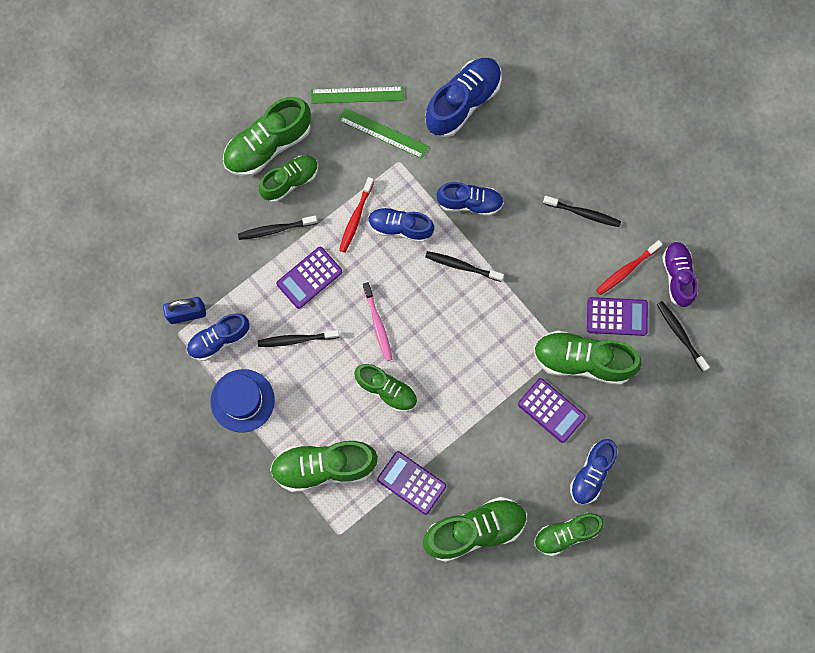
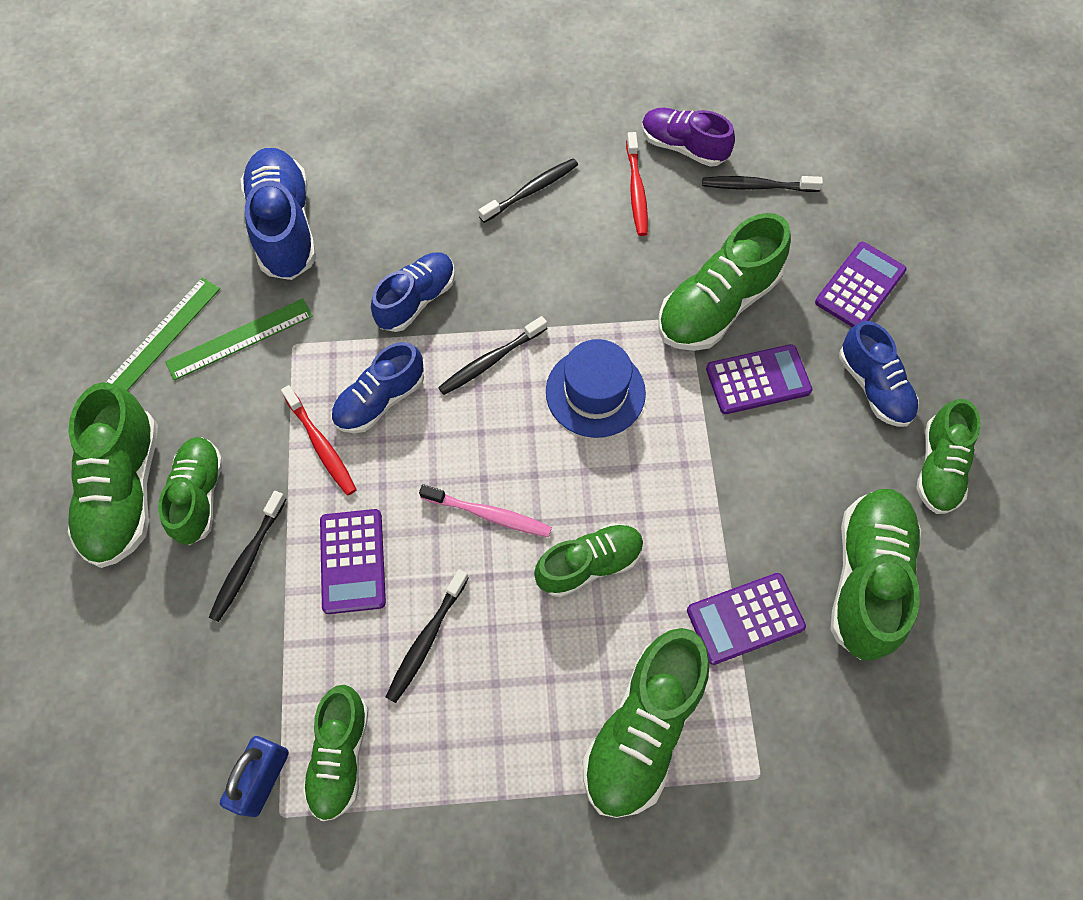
camera: 55 degrees left, 10 degrees down
(219, 340) = (340, 756): blue shoe -> green shoe
(242, 400) = (458, 784): blue hat -> blue hat (595, 392)
(617, 316) = (686, 235): purple calculator -> purple calculator (860, 286)

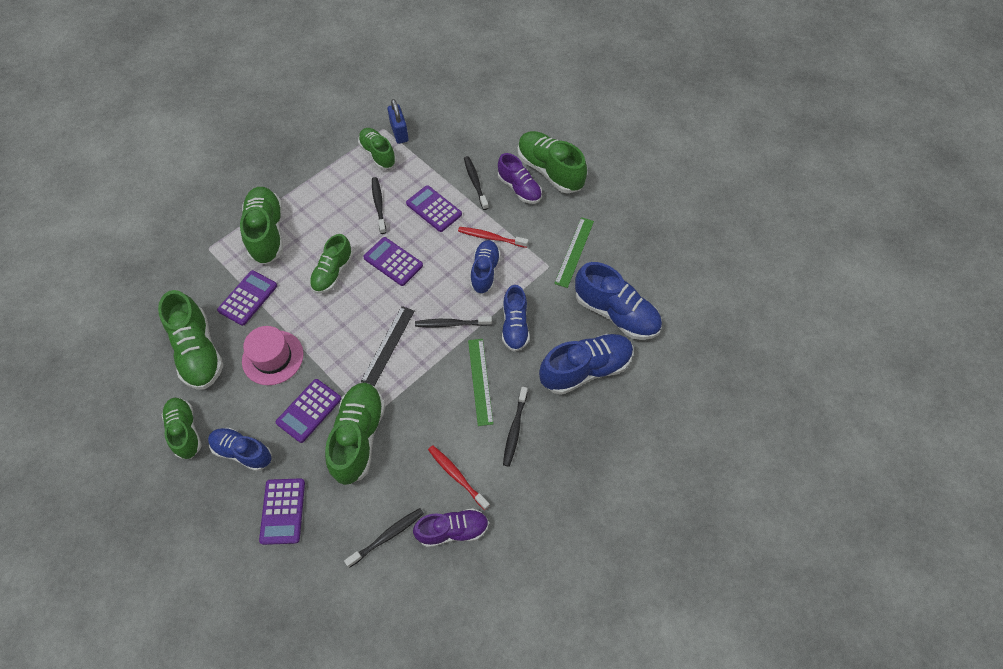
camera: 140 degrees right, 5 degrees down
(163, 336) = (607, 229): green ruler -> green ruler (480, 381)
(199, 495) = (519, 188): green shoe -> purple shoe
(390, 194) = (585, 369): none -> blue shoe
(489, 514) = (393, 262): pink toothbrush -> purple calculator
(491, 361) = (451, 324): black toothbrush -> black toothbrush turned 105 degrees counterclockwise
(595, 392) = (388, 345): blue hat -> black ruler
(763, 489) = (273, 357): none -> pink hat

